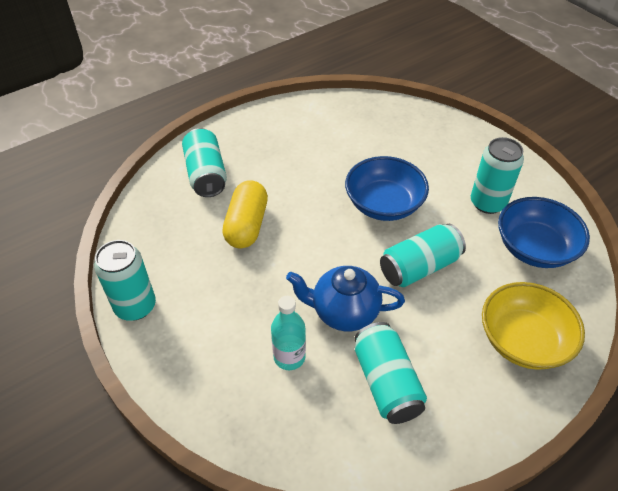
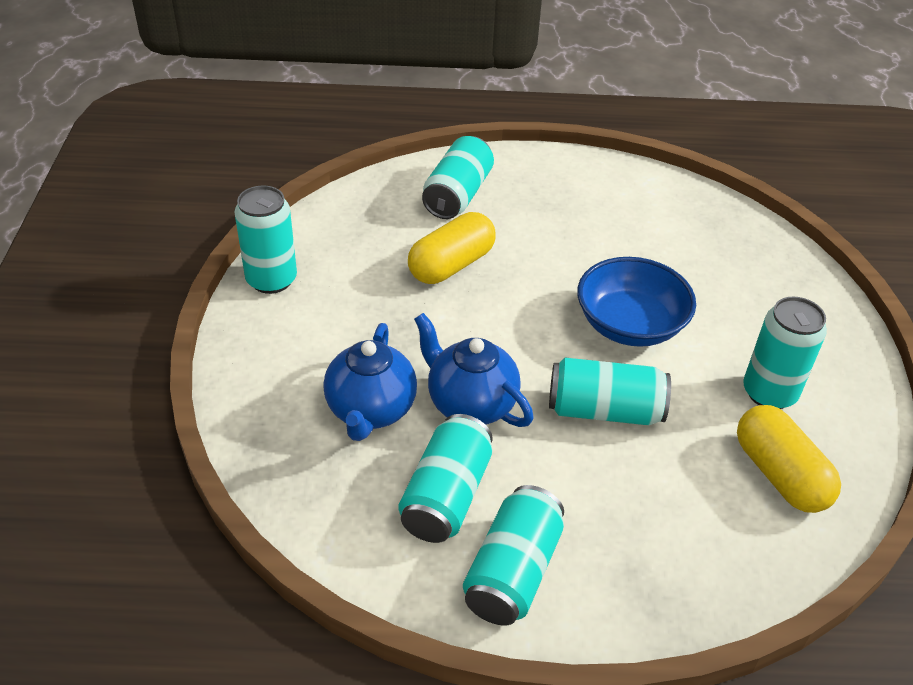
camera: 35 degrees right, 5 degrees down
(289, 357) = (370, 410): turquoise bottle -> blue teapot
(466, 404) = (513, 571): none -> turquoise can
(523, 340) = (653, 557): yellow bowl -> none
(534, 248) = (779, 474): blue bowl -> yellow capsule

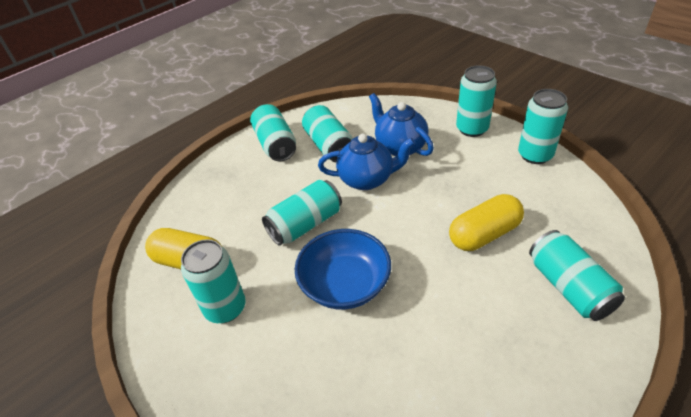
camera: 140 degrees right, 0 degrees up
(260, 358) = (472, 129): none -> turquoise can
(451, 265) = (484, 234): yellow capsule -> yellow capsule turned 60 degrees clockwise

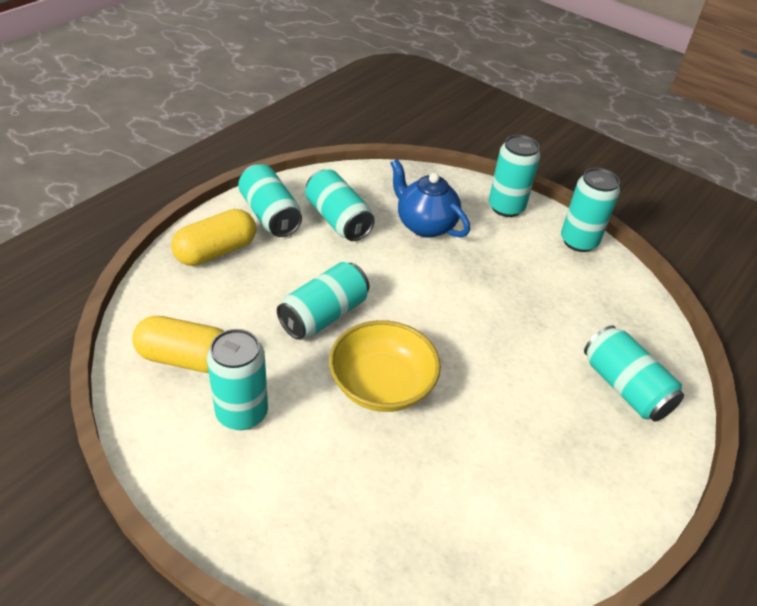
camera: 15 degrees left, 0 degrees up
(345, 284) = (382, 385): blue bowl -> yellow bowl
(367, 179) = (390, 263): blue teapot -> none
(484, 234) = (531, 330): yellow capsule -> yellow capsule (216, 252)

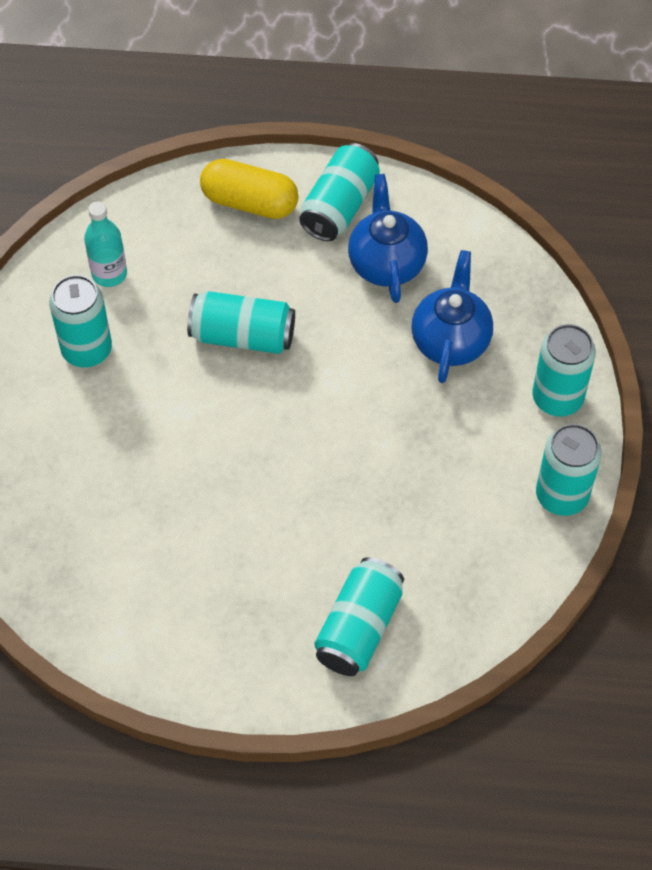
camera: 60 degrees right, 15 degrees up
(186, 358) = (109, 274): yellow capsule -> turquoise bottle
(338, 220) = (386, 263): turquoise can -> blue teapot
(382, 385) = (196, 429): yellow bowl -> none

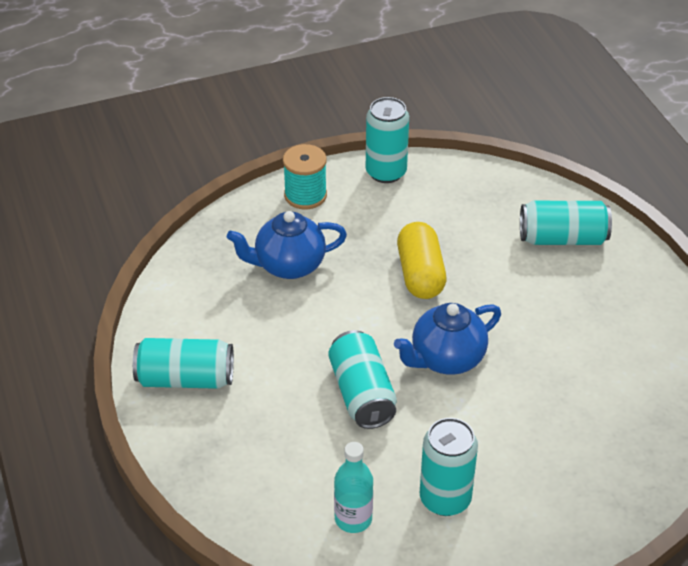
camera: 115 degrees left, 15 degrees down
(249, 202) = (213, 444): yellow capsule -> yellow capsule (420, 274)
(386, 263) = (233, 327): blue teapot -> blue teapot (446, 359)
(557, 398) = (305, 195): turquoise can -> turquoise spool

